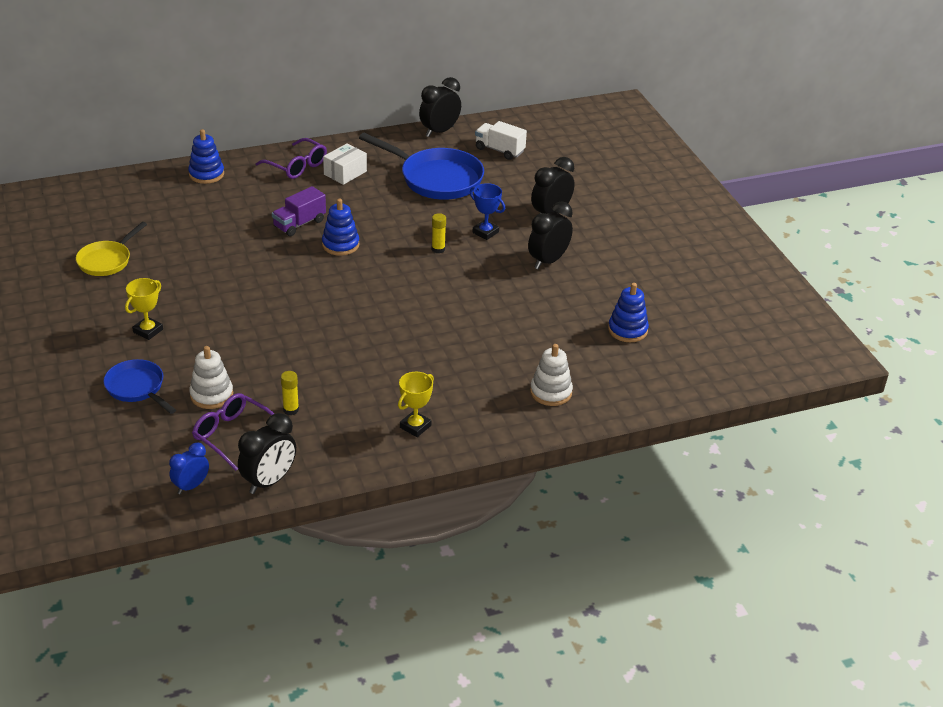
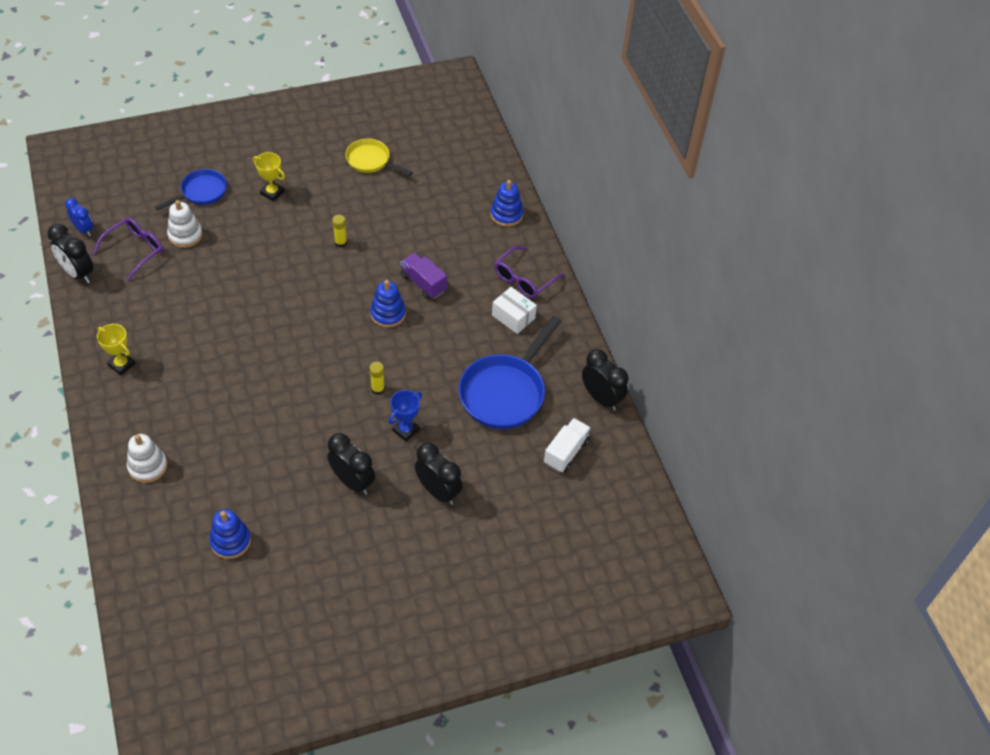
camera: 90 degrees right, 15 degrees up
(291, 410) = (158, 284): yellow glue stick -> yellow glue stick (340, 243)

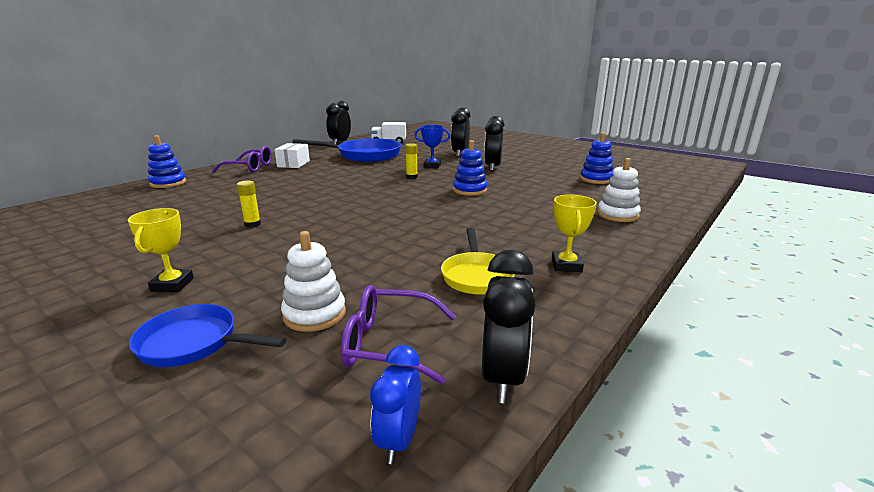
camera: 120 degrees left, 30 degrees down
(371, 161) = (78, 247): yellow pan -> yellow pan (476, 276)
(388, 314) = (332, 190): blue stacking toy -> blue stacking toy (470, 190)
(423, 283) = (283, 188): purple truck -> none

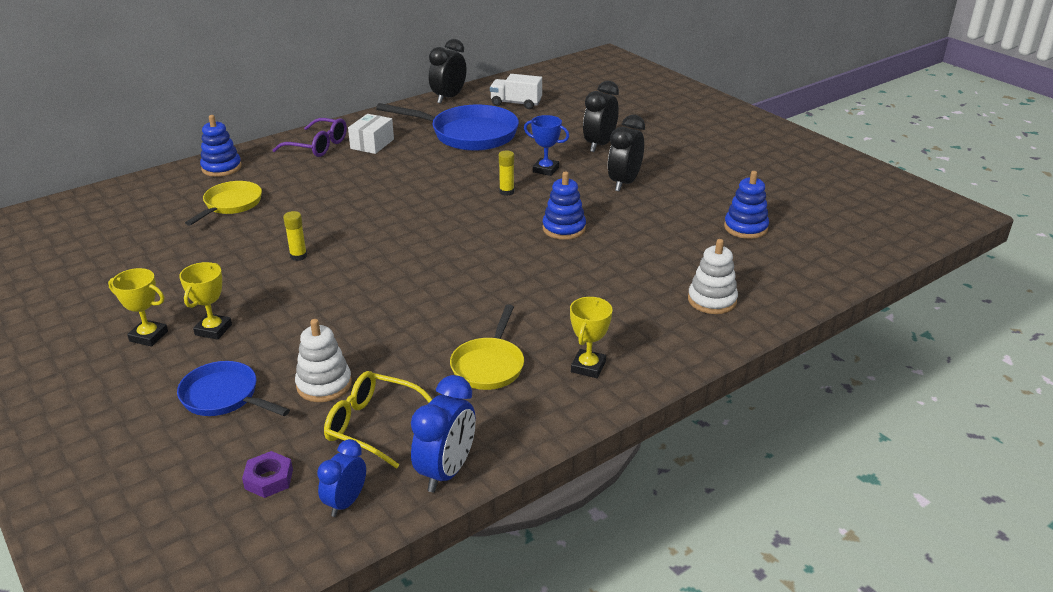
camera: 15 degrees right, 10 degrees up
(92, 299) = (148, 336): none -> yellow trophy
(179, 201) = (231, 205): none -> yellow pan
(277, 430) = (269, 479): none -> purple nut
(390, 344) = (373, 426): purple glasses -> yellow glasses
(503, 377) = (446, 471): black clock -> blue clock

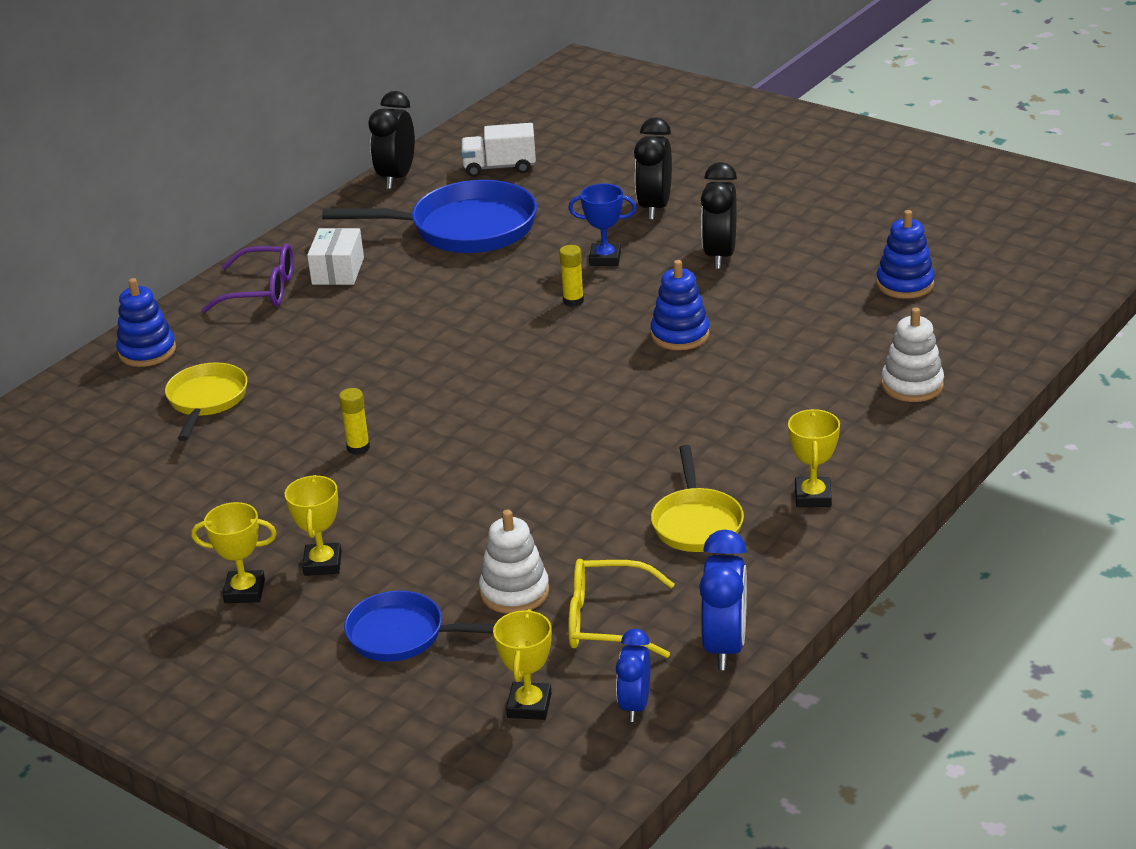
camera: 15 degrees left, 0 degrees up
(269, 479) = (529, 705): purple nut -> yellow trophy

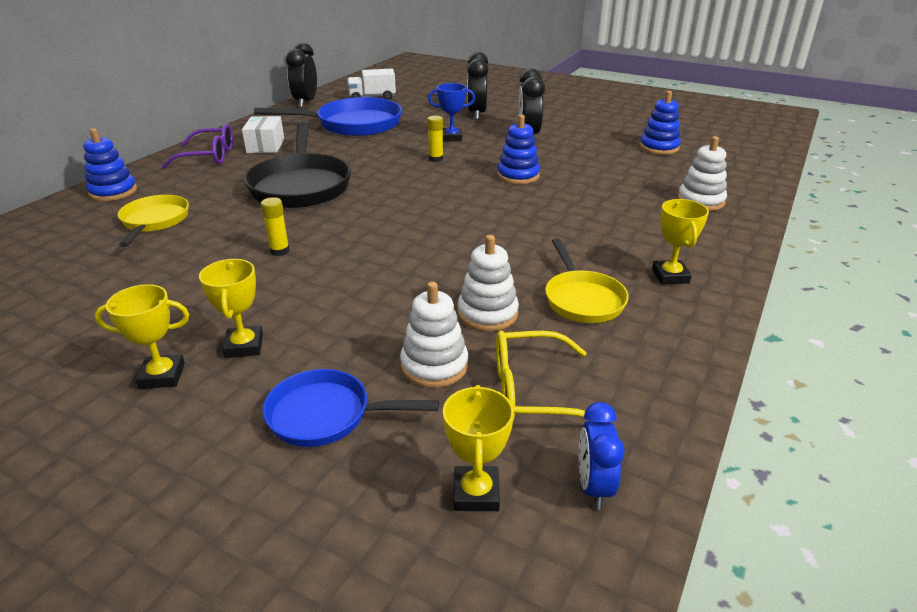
camera: 10 degrees left, 0 degrees up
(385, 346) = (300, 186): none -> black pan
(584, 537) = (487, 314): none -> white stacking toy
(725, 646) = (659, 412): blue clock -> none

